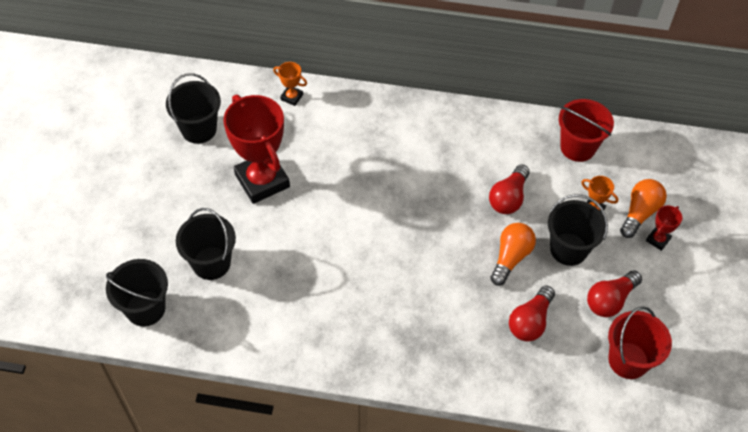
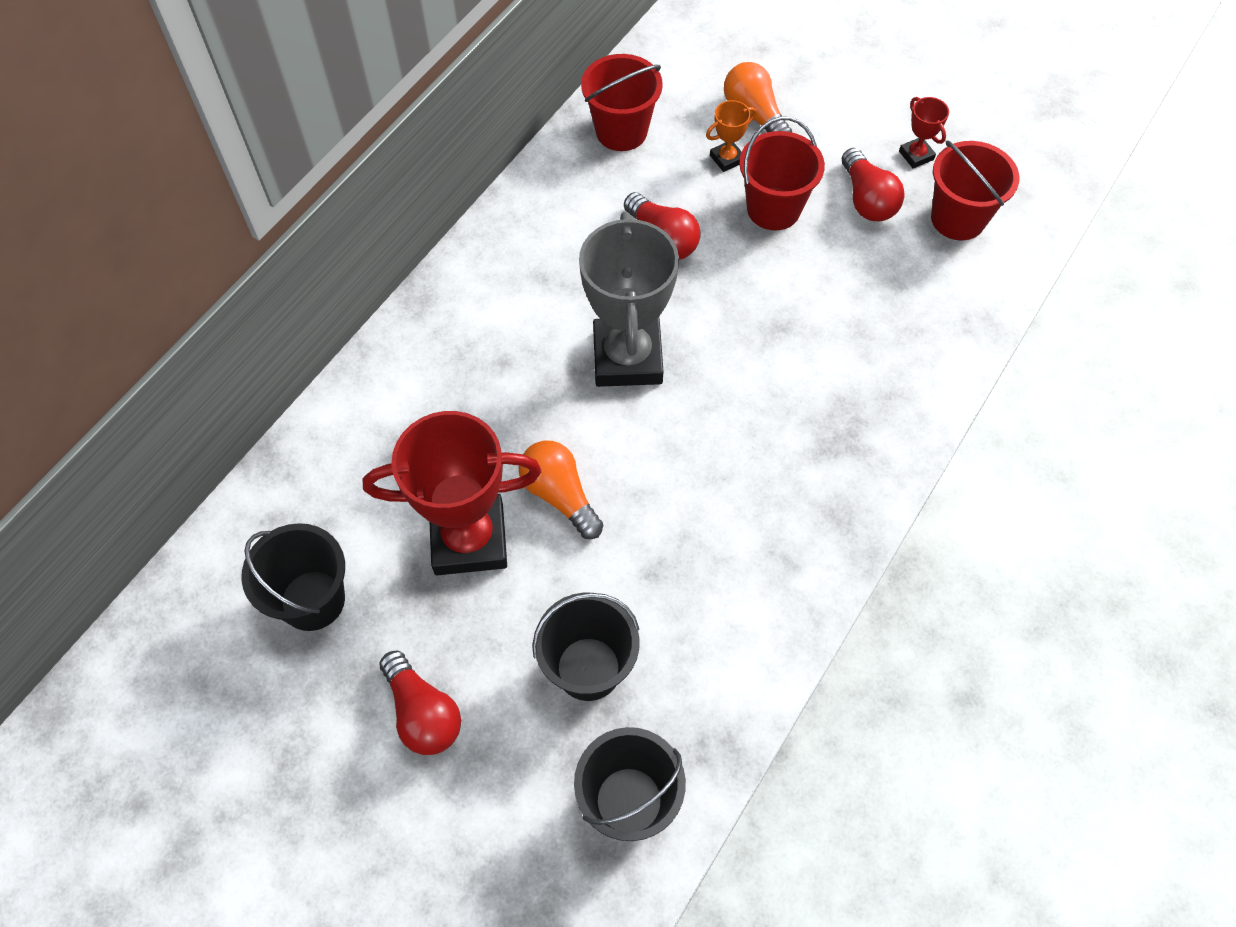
camera: 65 degrees left, 5 degrees up
(292, 97) = (330, 439): orange trophy -> none
(413, 210) = (627, 357): none -> grey trophy
(510, 257) = (758, 276): orange light bulb -> orange light bulb (560, 495)
(530, 321) = (863, 295): red light bulb -> red light bulb (423, 713)
(568, 249) = (773, 209): black bucket -> red bucket
(658, 240) = (801, 114): red trophy -> red trophy (916, 155)

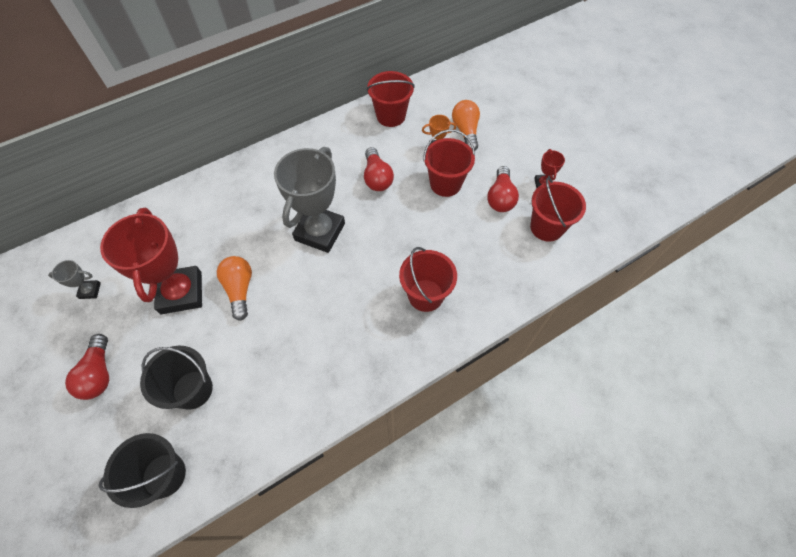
camera: 25 degrees right, 0 degrees up
(312, 600) = (90, 291): black bucket -> grey trophy
(469, 539) = (181, 293): red trophy -> red trophy turned 60 degrees clockwise
(845, 387) = (425, 295): none -> red bucket

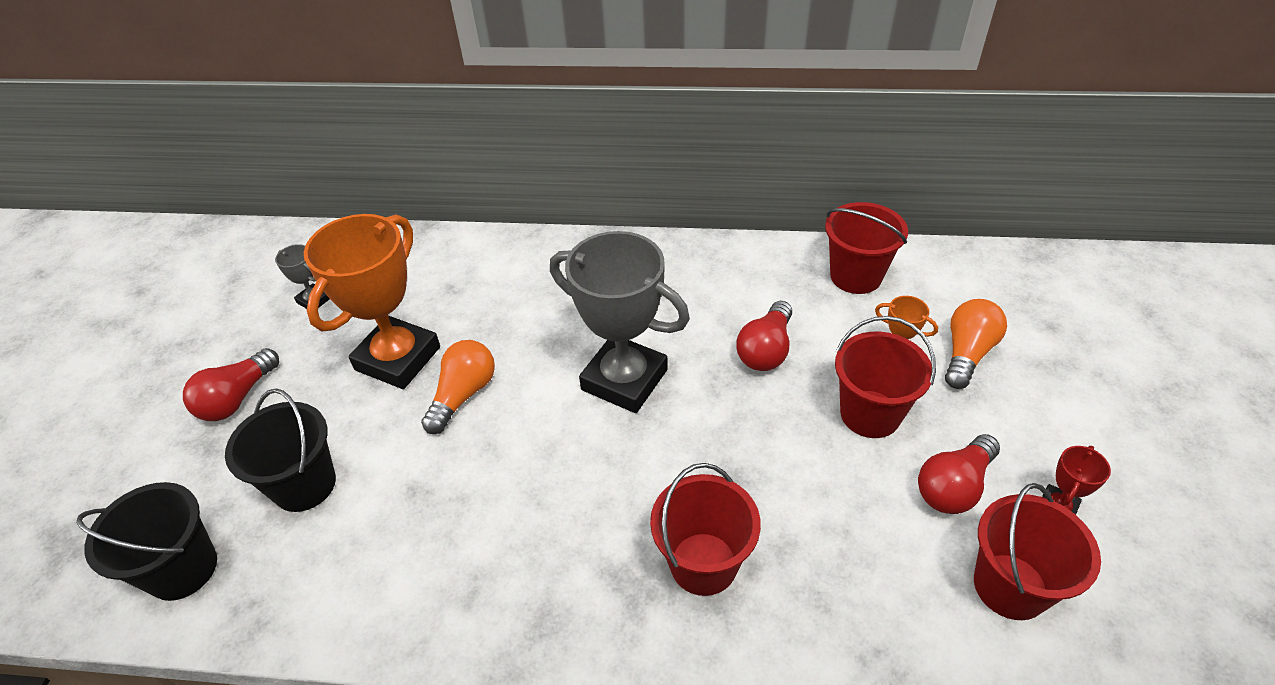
camera: 40 degrees right, 15 degrees down
(181, 293) = (398, 358): red trophy -> orange trophy
(320, 232) = (624, 379): grey trophy -> grey trophy turned 60 degrees clockwise

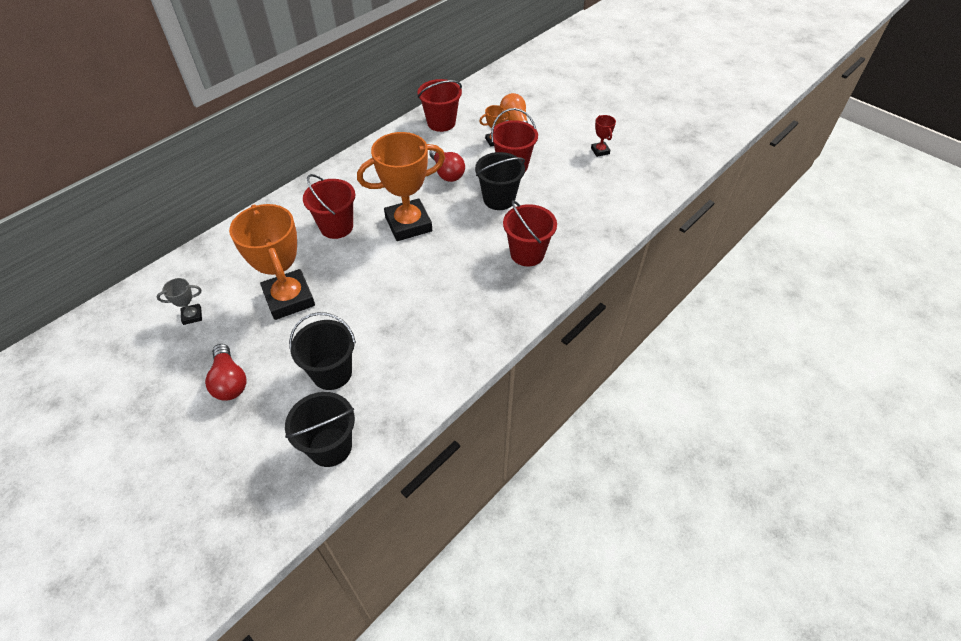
camera: 55 degrees left, 5 degrees up
(463, 395) = (347, 284): orange light bulb -> none
(624, 379) = (408, 224): grey trophy -> orange trophy
(780, 446) = (499, 199): none -> black bucket
(953, 486) = (566, 168): red light bulb -> none
(1010, 586) = (615, 182): red bucket -> red bucket (336, 227)

